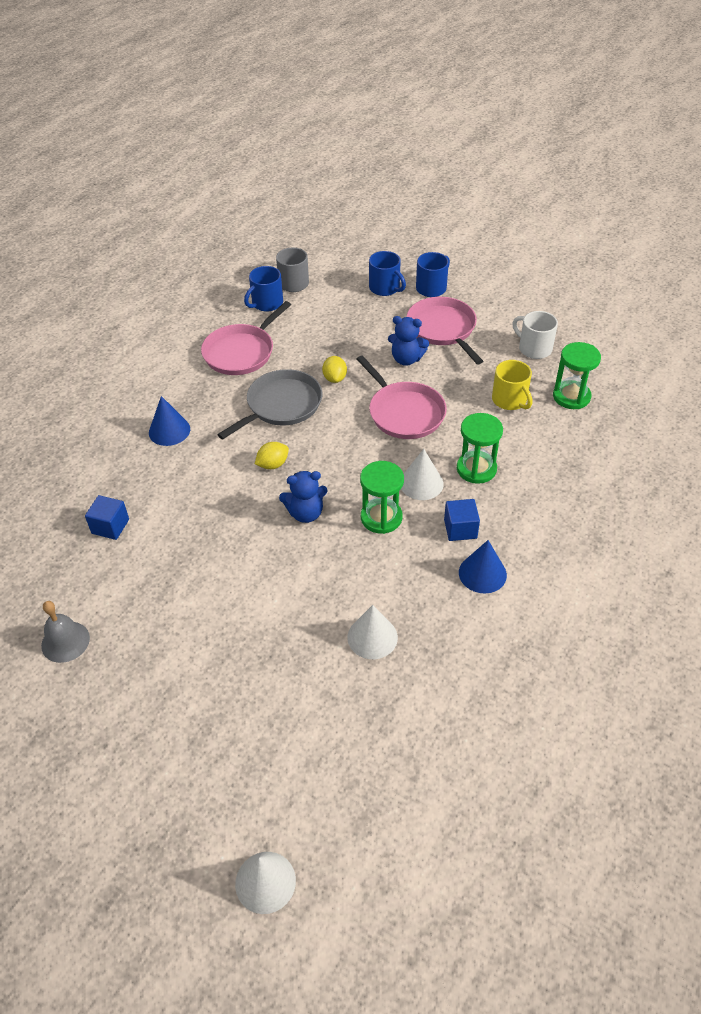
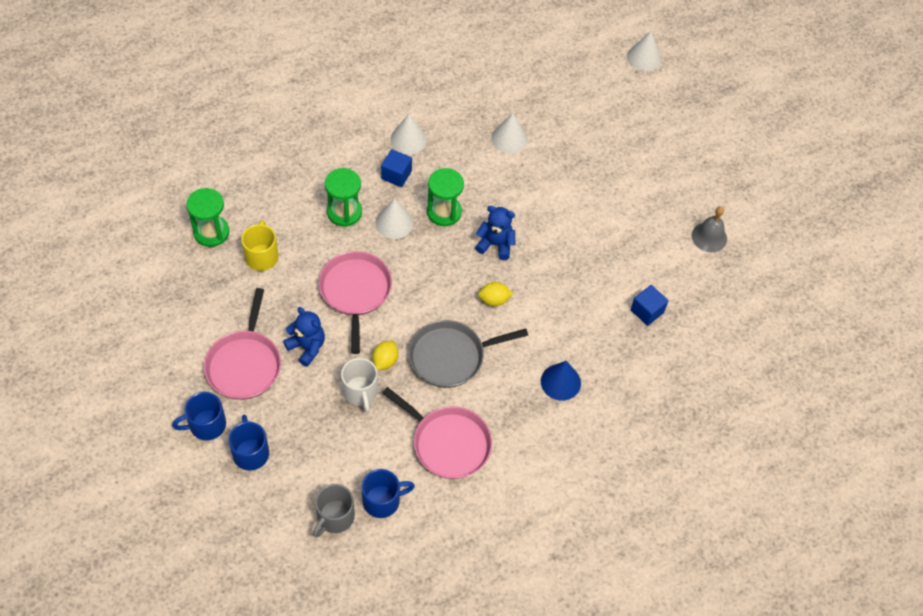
camera: 155 degrees left, 10 degrees up
(241, 352) = (448, 443): pink pan -> pink pan turned 60 degrees clockwise
(482, 573) = (408, 139): blue cone -> white cone
(534, 348) = (189, 296): white mug -> white mug (360, 392)

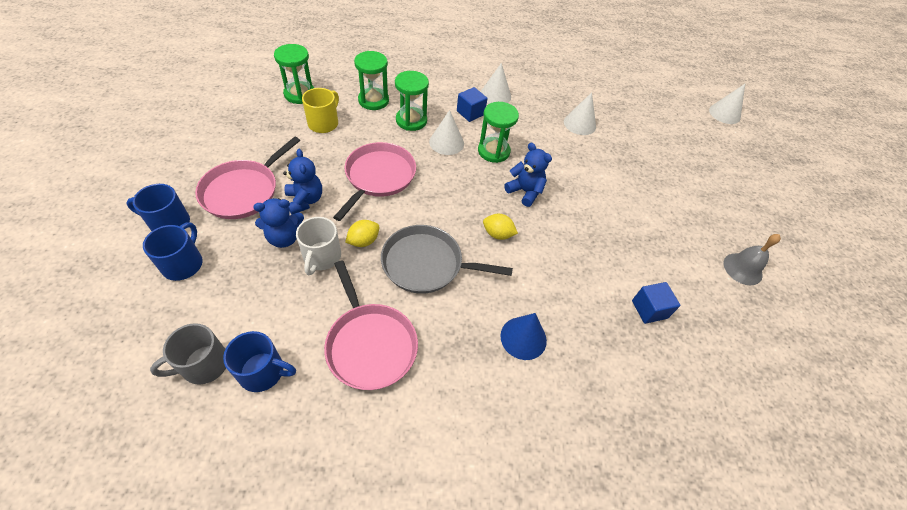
camera: 25 degrees right, 5 degrees down
(291, 205) = (373, 100): none -> green hourglass
(316, 390) = (284, 238): none -> blue teddy bear

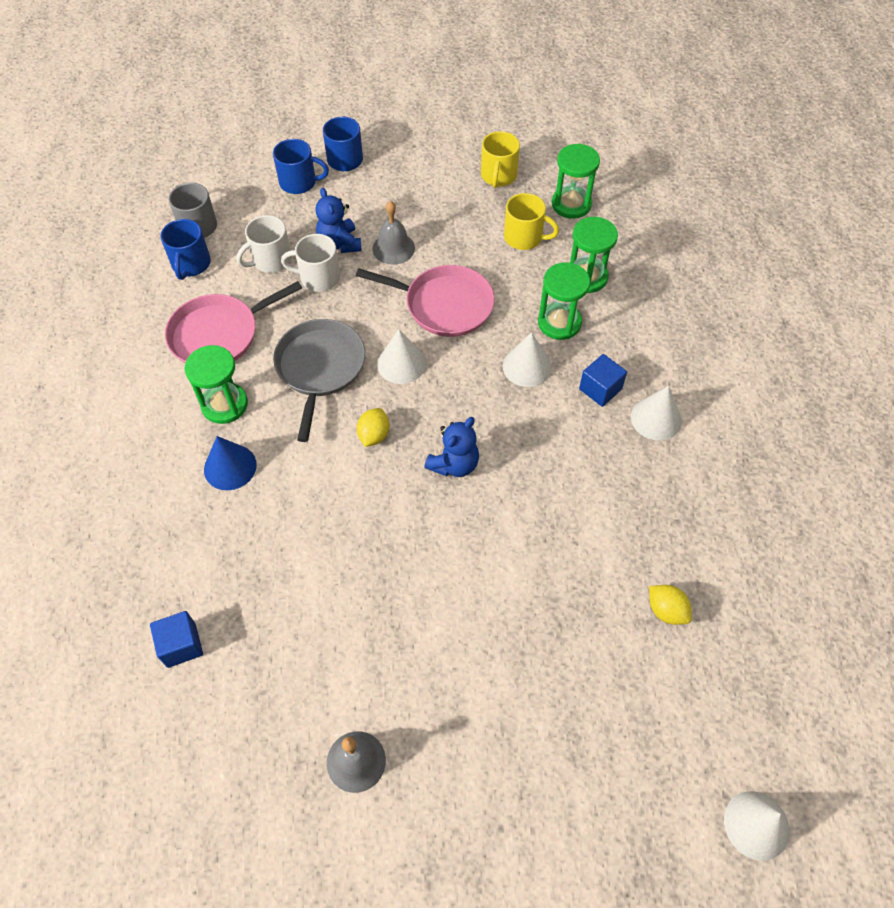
camera: 90 degrees right, 5 degrees up
(243, 191) = (397, 197): pink pan -> none
(250, 126) = (498, 176): none -> yellow mug
(285, 295) = (270, 260): none -> white mug
(305, 200) = (393, 248): blue teddy bear -> grey bell
(363, 241) = (344, 308): yellow lemon -> yellow lemon (666, 610)
(493, 151) = (525, 423): green hourglass -> green hourglass (224, 404)
(579, 124) = (626, 541): white cone -> white cone (401, 363)
(649, 309) = (275, 610): blue cube -> blue cube (181, 645)

